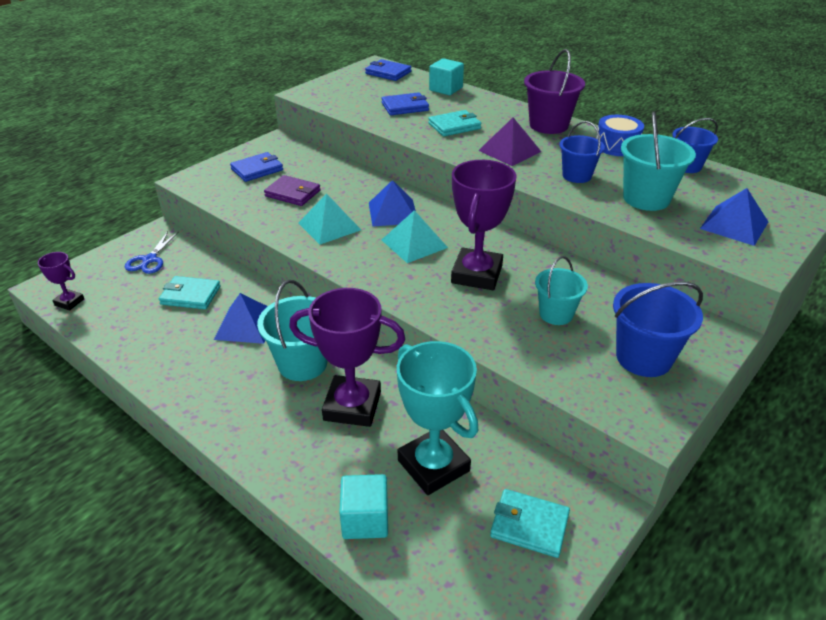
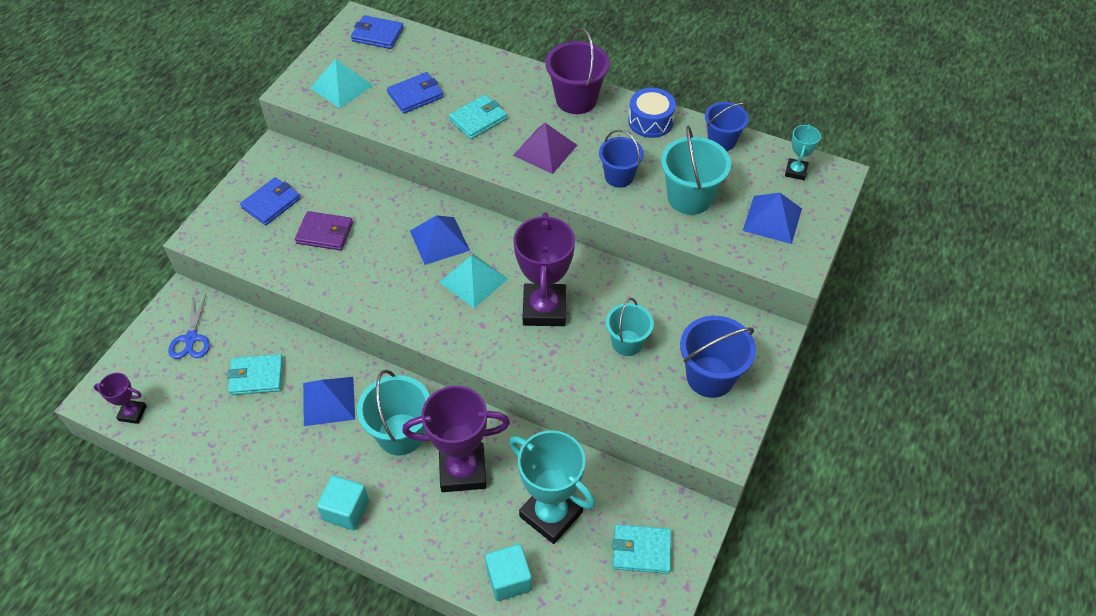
camera: 15 degrees left, 15 degrees up
(329, 226) = (380, 274): turquoise pyramid -> turquoise pyramid (341, 86)
(446, 89) = (451, 55): turquoise cube -> turquoise cube (346, 510)
(764, 195) = (796, 171): none -> turquoise trophy

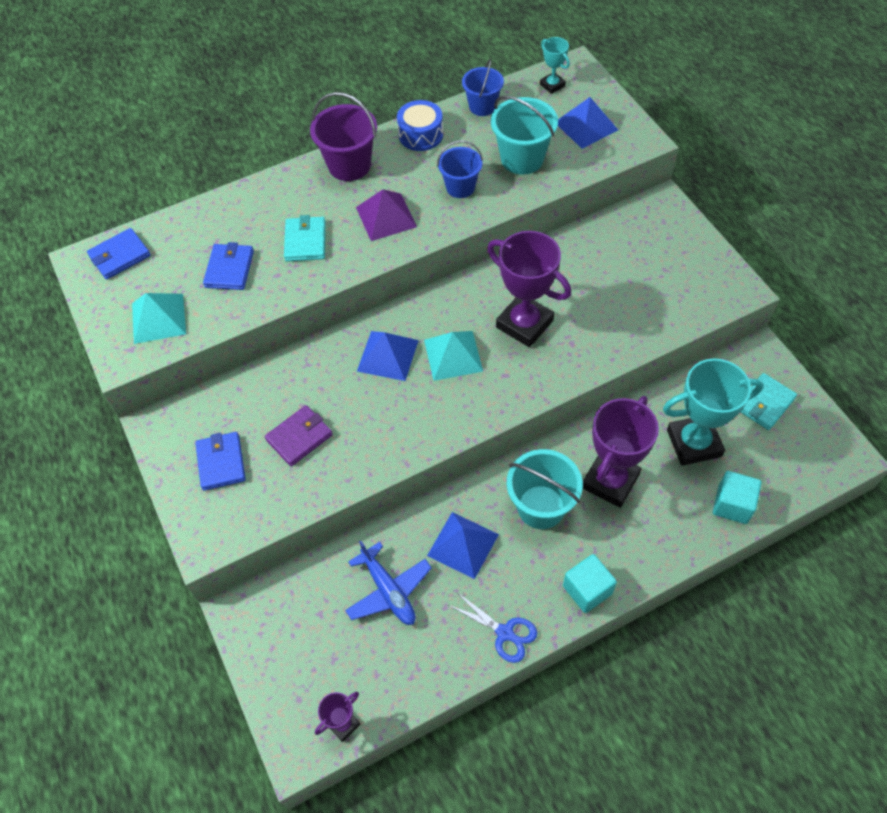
camera: 50 degrees left, 5 degrees up
(191, 339) = (296, 627): blue scissors -> blue scissors (505, 633)
(256, 376) = (388, 591): turquoise wallet -> blue plane
(627, 343) = (601, 291): turquoise bucket -> none
(710, 377) = (672, 260): blue bucket -> none

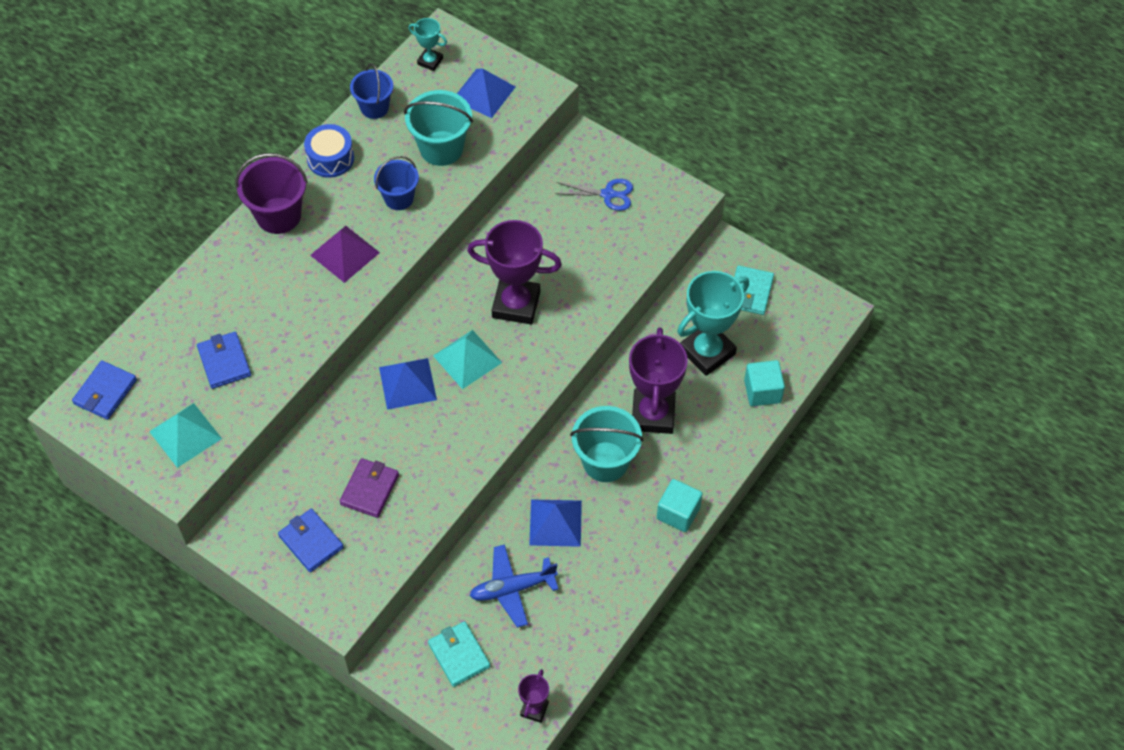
camera: 30 degrees left, 0 degrees up
(305, 241) = (282, 307): turquoise wallet -> turquoise wallet (459, 655)
(388, 591) = (512, 588): blue plane -> blue plane turned 135 degrees clockwise
(505, 633) = (629, 577): blue scissors -> blue scissors (608, 194)

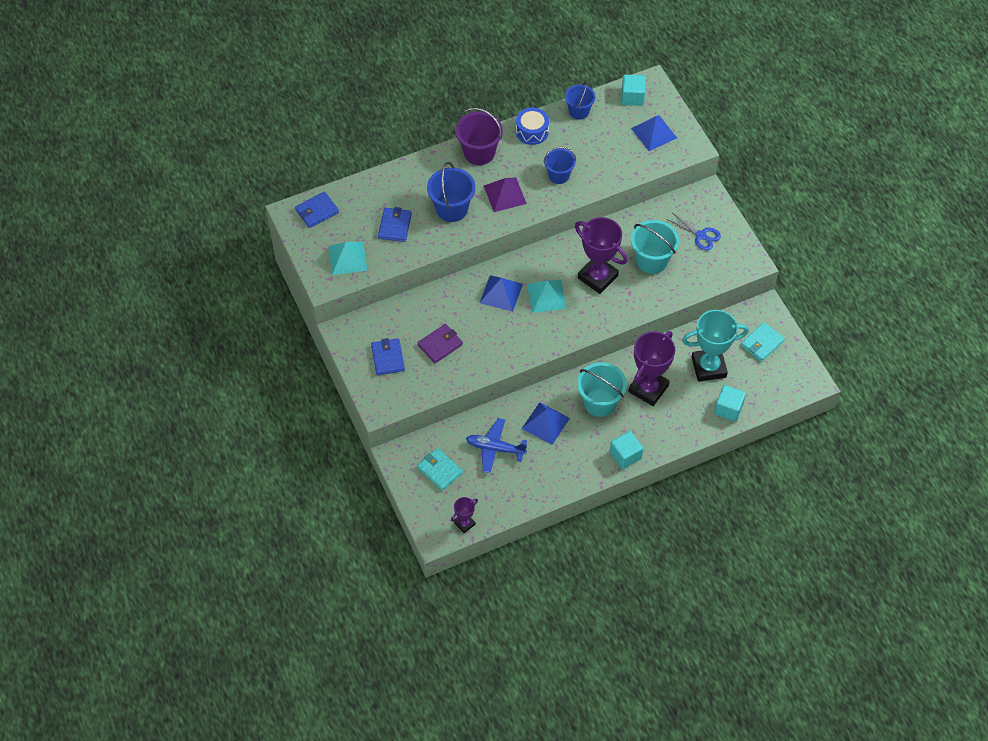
camera: 30 degrees right, 0 degrees up
(287, 304) = (452, 209): none -> blue bucket
(430, 61) = (632, 97): turquoise trophy -> turquoise cube
(441, 148) = (605, 156): turquoise bucket -> turquoise bucket (652, 260)
(459, 655) = (440, 470): turquoise wallet -> turquoise wallet turned 45 degrees counterclockwise

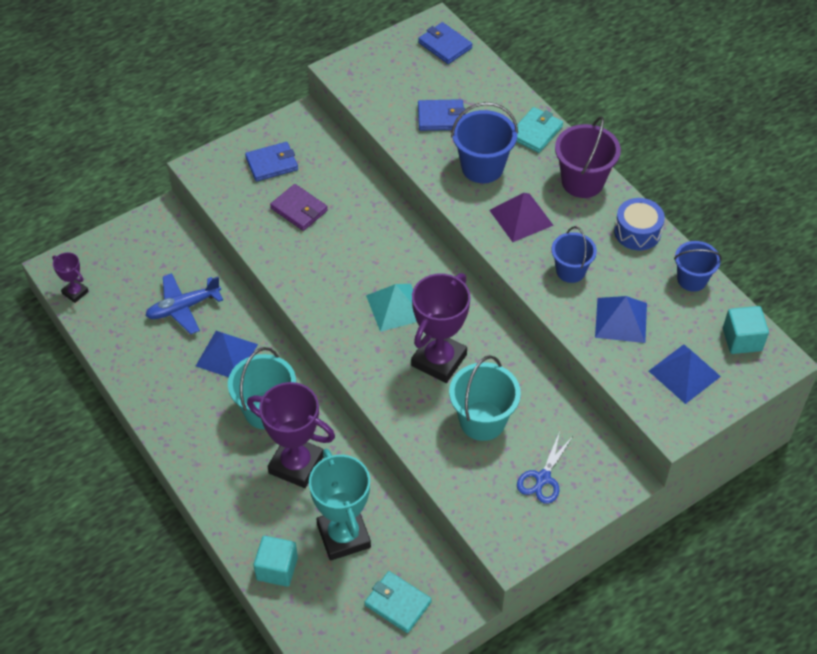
camera: 80 degrees right, 5 degrees down
(347, 258) = (382, 83): turquoise pyramid -> none
(440, 470) = (147, 258): turquoise wallet -> turquoise wallet (536, 132)
(495, 448) = (183, 307): blue plane -> blue plane turned 120 degrees counterclockwise
(501, 293) = (389, 259): blue pyramid -> blue pyramid (621, 320)
(625, 455) = (187, 449): turquoise cube -> none

